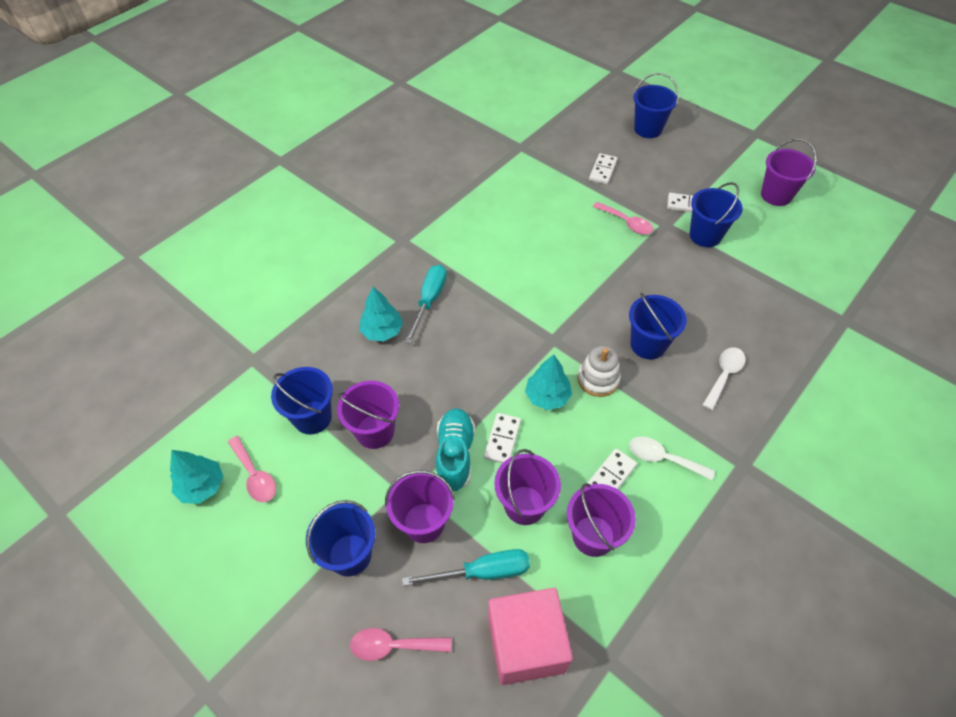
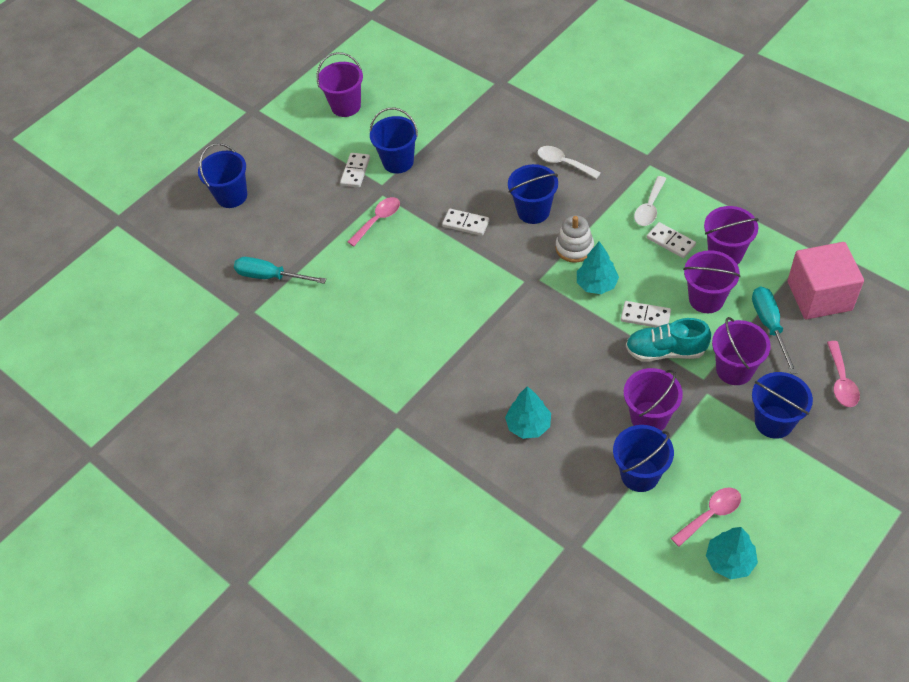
camera: 85 degrees left, 0 degrees up
(429, 300) = (485, 386): turquoise screwdriver -> turquoise screwdriver (270, 276)
(602, 170) = (296, 237): white domino -> white domino (466, 224)

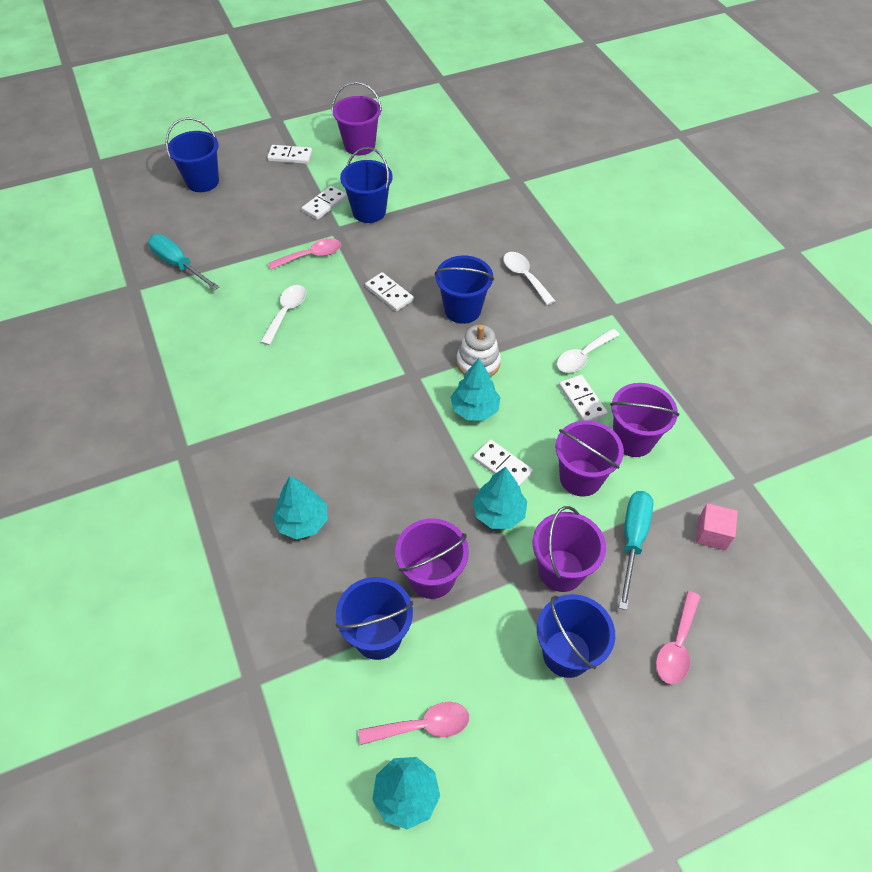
camera: 20 degrees right, 0 degrees up
(292, 141) = (290, 156): none -> white domino
(394, 276) = (286, 313): none -> white spoon
(665, 351) = (498, 513): turquoise shoe -> turquoise tree
(819, 296) = (711, 534): pink cube -> pink cube, size x0.48

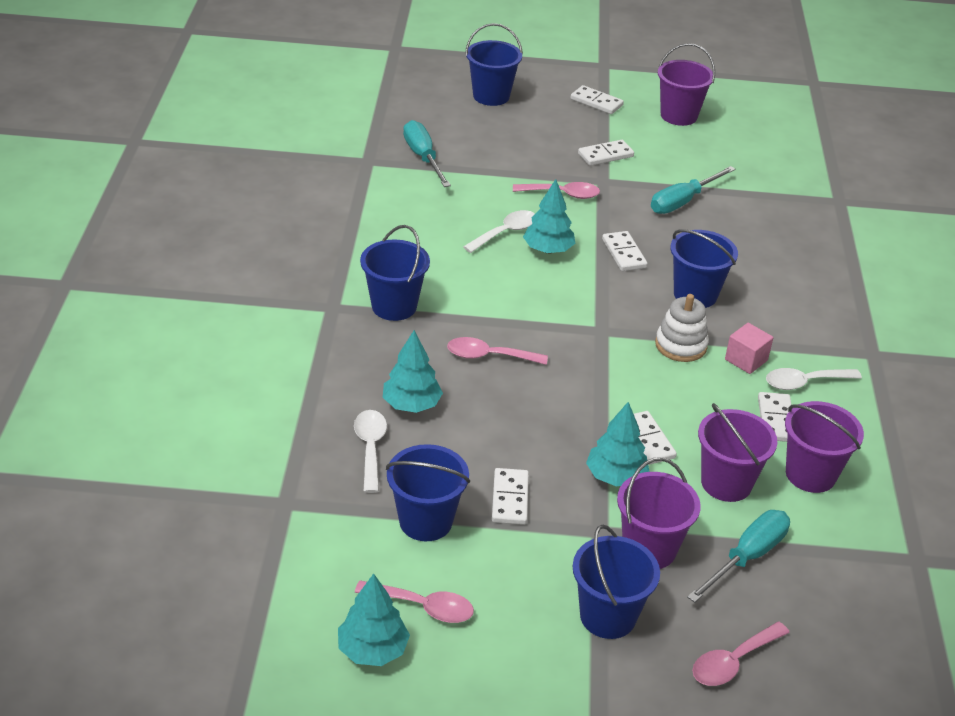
camera: 25 degrees right, 15 degrees down
(339, 442) = (489, 356): none -> pink spoon
(369, 211) = (650, 176): blue bucket -> blue bucket (394, 306)
(406, 225) = (682, 201): none -> turquoise screwdriver
(432, 577) = (510, 499): purple bucket -> white domino
(475, 409) = (649, 382): turquoise tree -> turquoise tree (548, 250)
(525, 277) = (787, 290): white spoon -> white spoon (370, 448)
(711, 534) = (843, 589): pink cube -> pink cube (746, 360)

